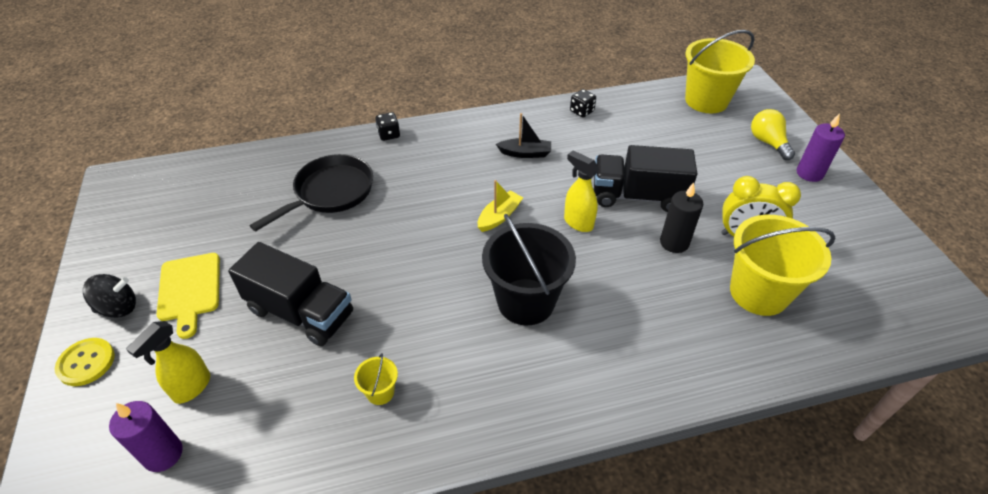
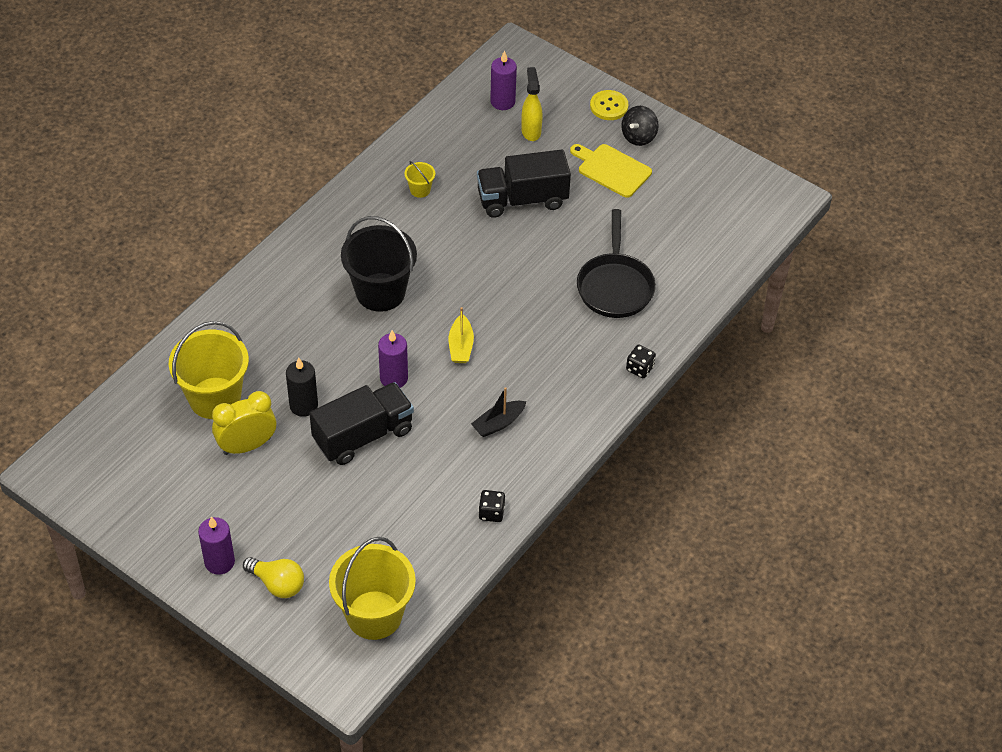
camera: 140 degrees right, 5 degrees up
(578, 222) = (394, 378): yellow spray bottle -> purple candle

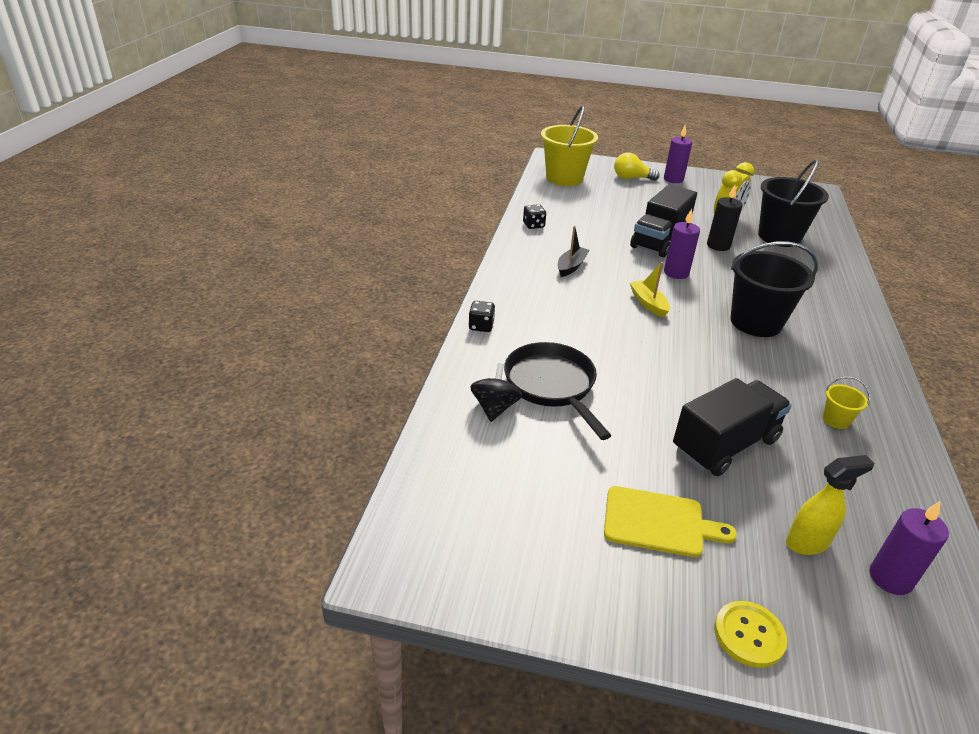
camera: 155 degrees right, 15 degrees down
(214, 398) = (779, 236): yellow bucket -> black bucket
(531, 131) = (807, 543): yellow spray bottle -> yellow spray bottle turned 75 degrees counterclockwise
(638, 136) = (664, 593): black spinning top -> black spinning top (494, 408)

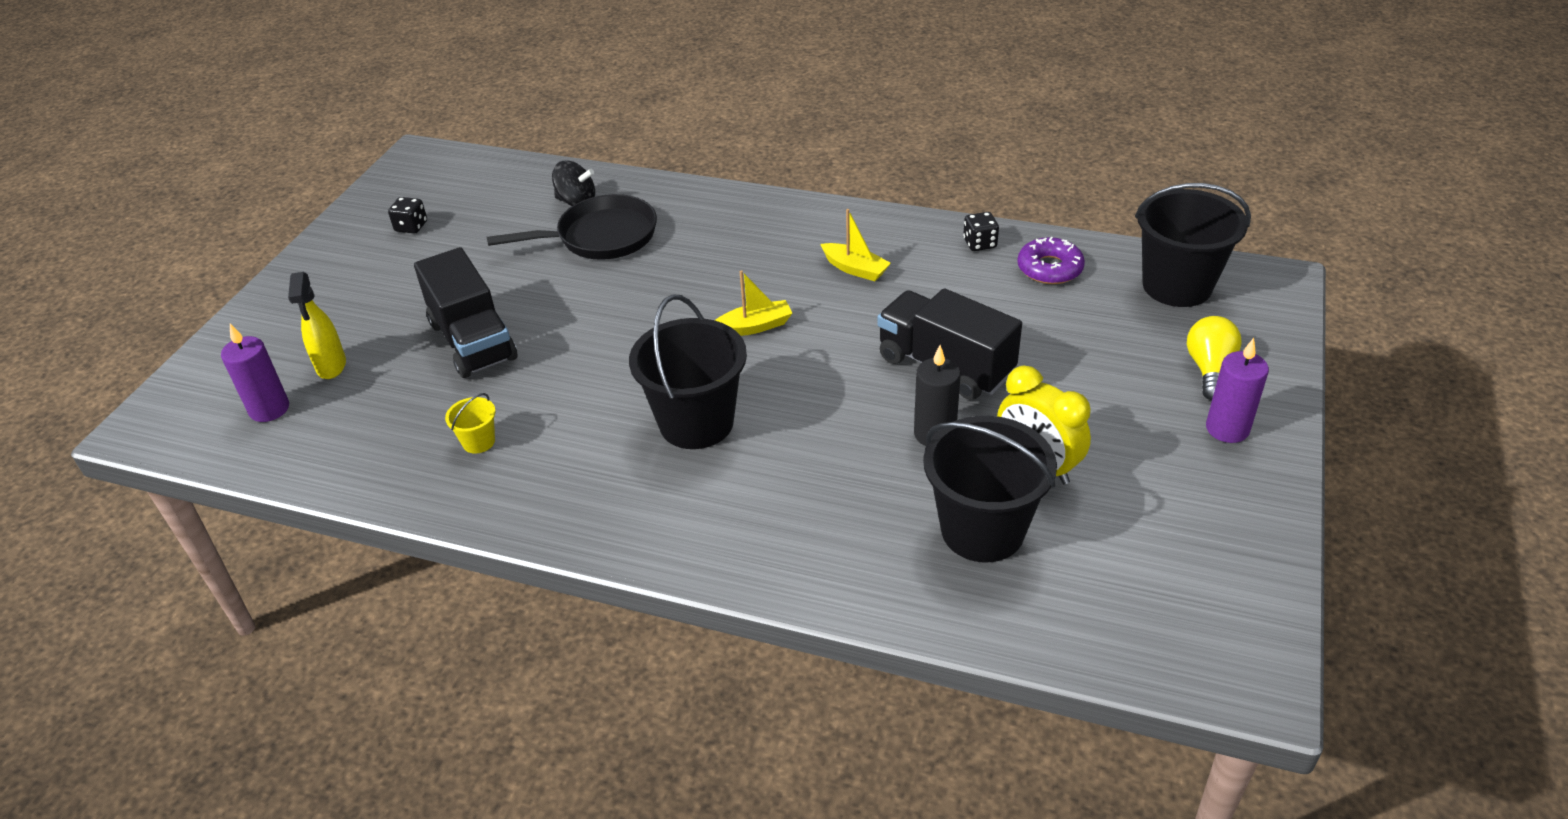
camera: 100 degrees right, 5 degrees up
(481, 326) = (717, 196): black dice -> black dice (411, 227)
(556, 207) = (1049, 268): none -> purple donut
(564, 178) = (1177, 286): yellow bucket -> black bucket
(571, 266) = (855, 269): black boat -> yellow boat
(659, 522) = (397, 282): yellow cutting board -> none
(676, 273) = (839, 367): purple candle -> none
(749, 635) = (271, 310): yellow button -> none

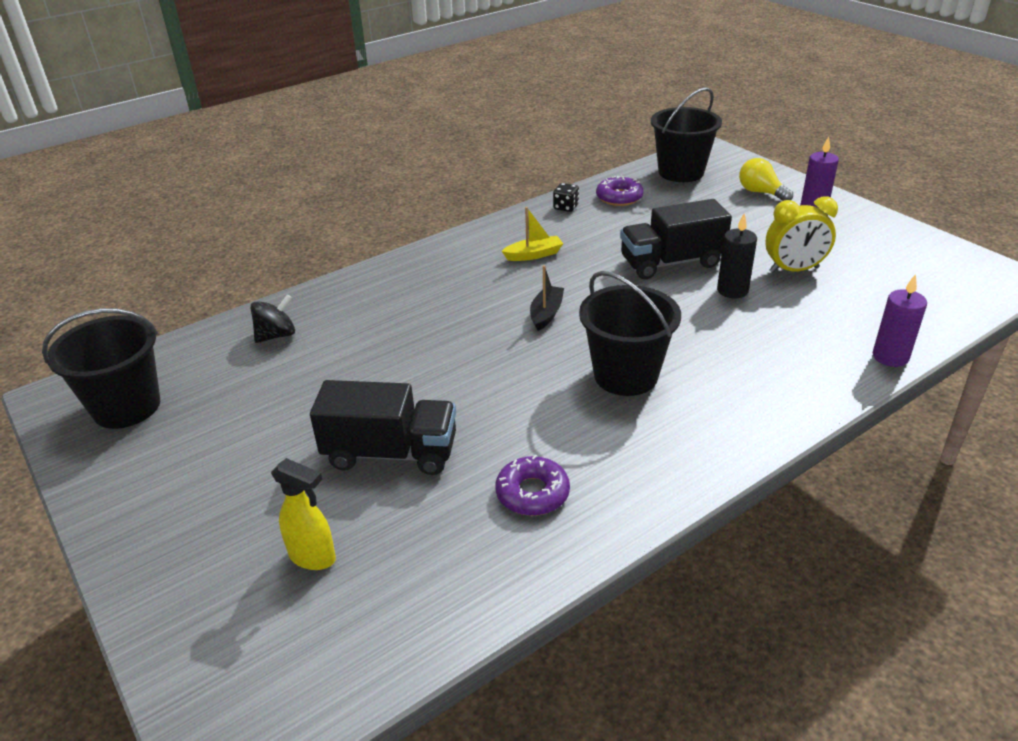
camera: 55 degrees left, 5 degrees down
(269, 409) = (326, 626): purple candle -> purple candle (890, 357)
(411, 227) = (165, 436): black dice -> none
(478, 442) = (532, 493): yellow bucket -> purple donut
(601, 237) = (343, 340): black pan -> none
(754, 327) = (546, 314): yellow boat -> black boat
(982, 530) = (834, 308): black bucket -> black bucket (126, 407)

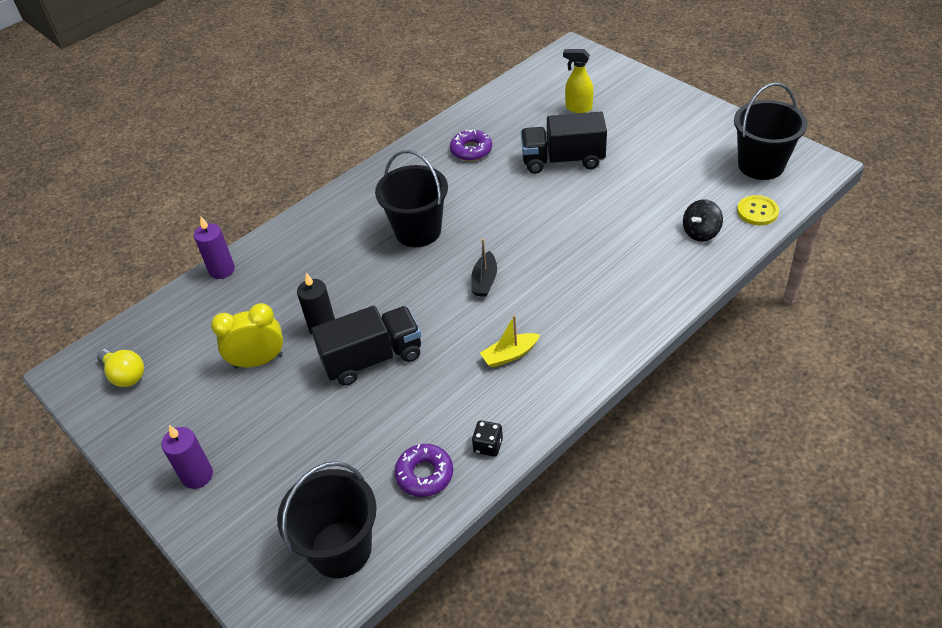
camera: 175 degrees right, 10 degrees up
(192, 350) = (757, 211): none -> yellow button
(761, 192) = (248, 504): yellow light bulb -> yellow light bulb (125, 375)

